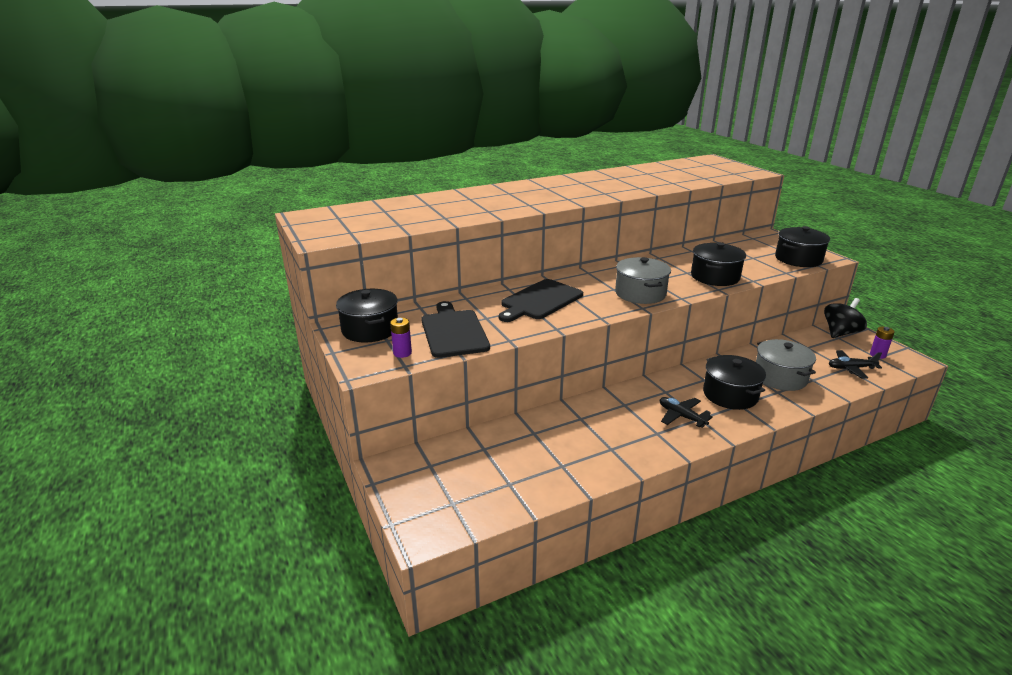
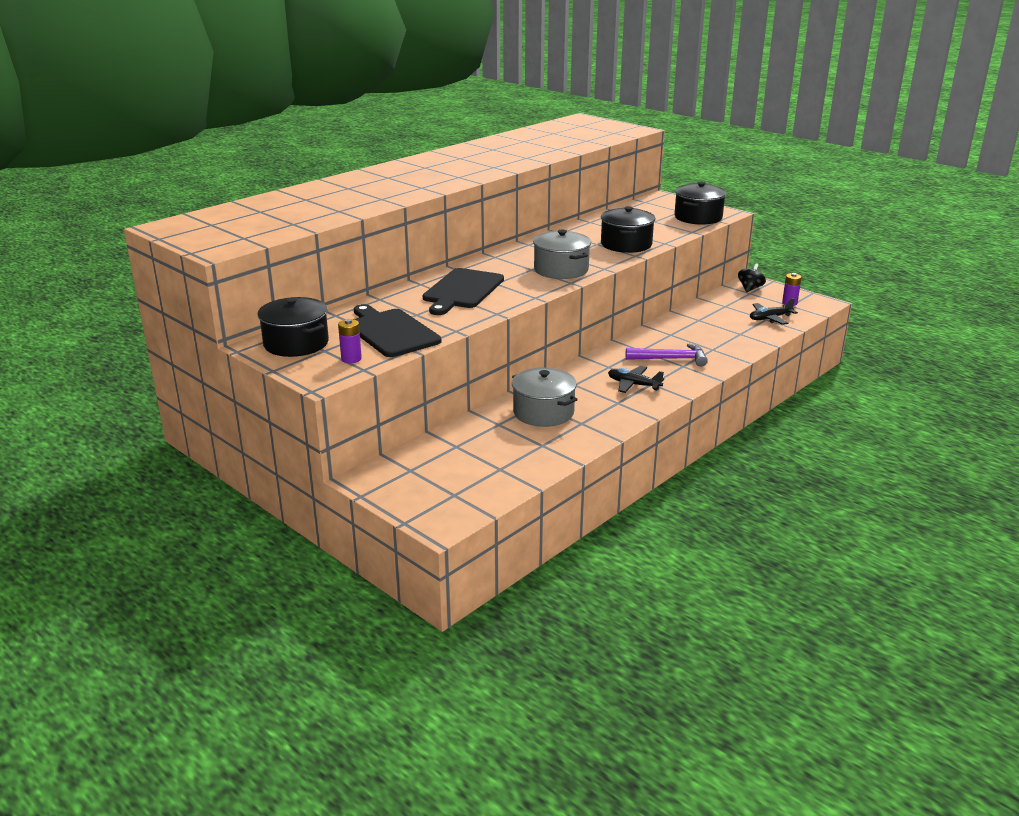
camera: 20 degrees left, 0 degrees up
(730, 395) = (670, 359): black pot -> purple hammer
(780, 377) = (710, 336): grey pot -> grey pot (543, 412)
(840, 333) = (750, 288): black spinning top -> black spinning top, size x0.66

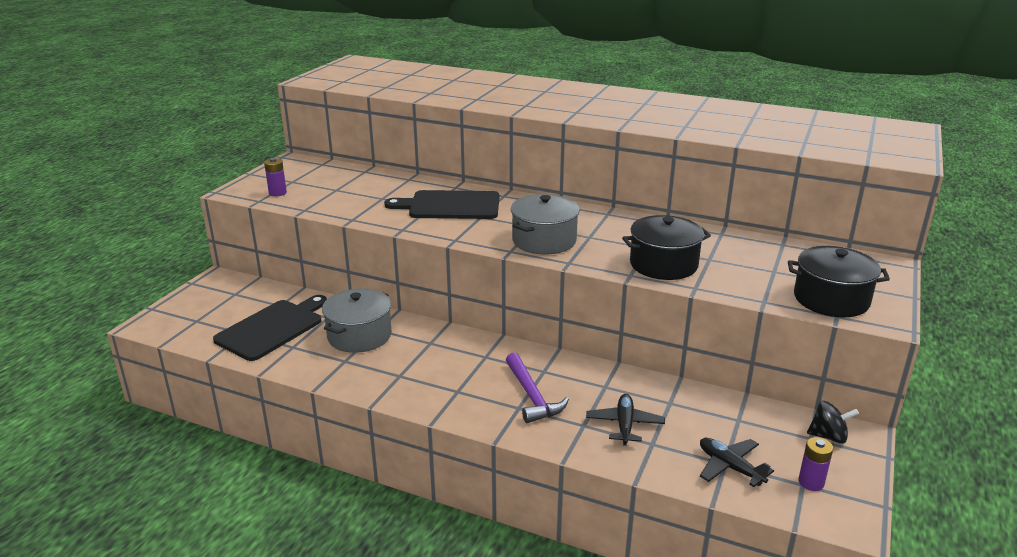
camera: 70 degrees right, 0 degrees up
(296, 343) = (301, 170): black pot -> none
(391, 332) = (338, 196): black cutting board -> black cutting board (272, 328)
(633, 385) = (447, 379): black plane -> black plane (624, 425)

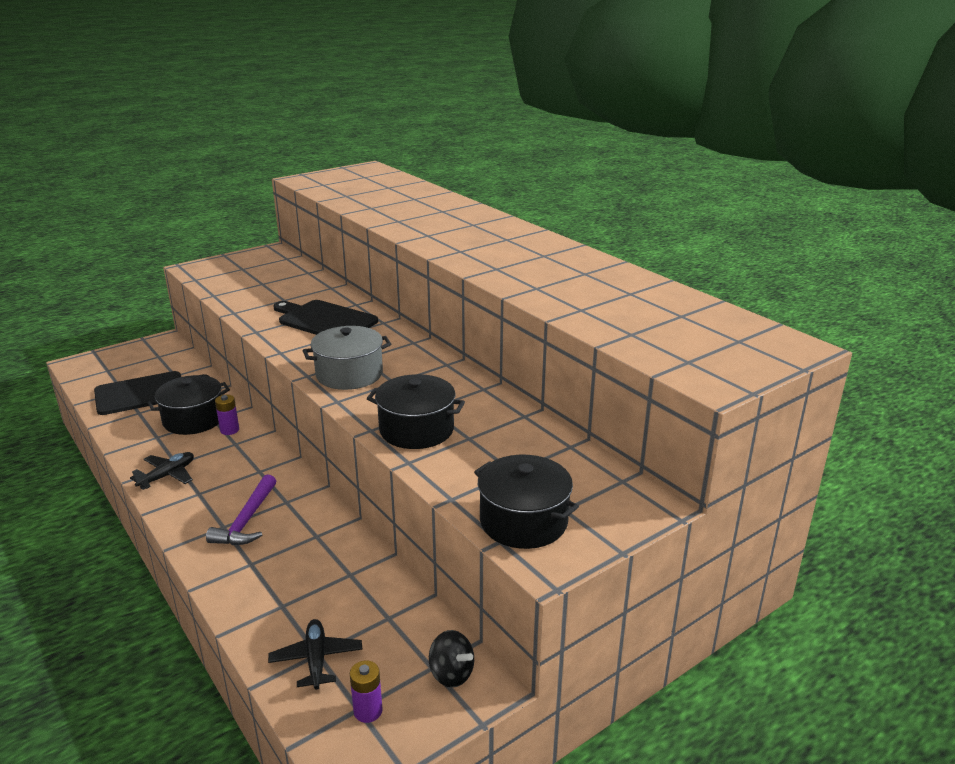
camera: 30 degrees right, 0 degrees up
(277, 193) = (217, 276): purple battery -> purple battery (229, 430)
(359, 335) = (193, 419): grey pot -> black pot
(624, 425) = (283, 578): black plane -> black plane (167, 476)

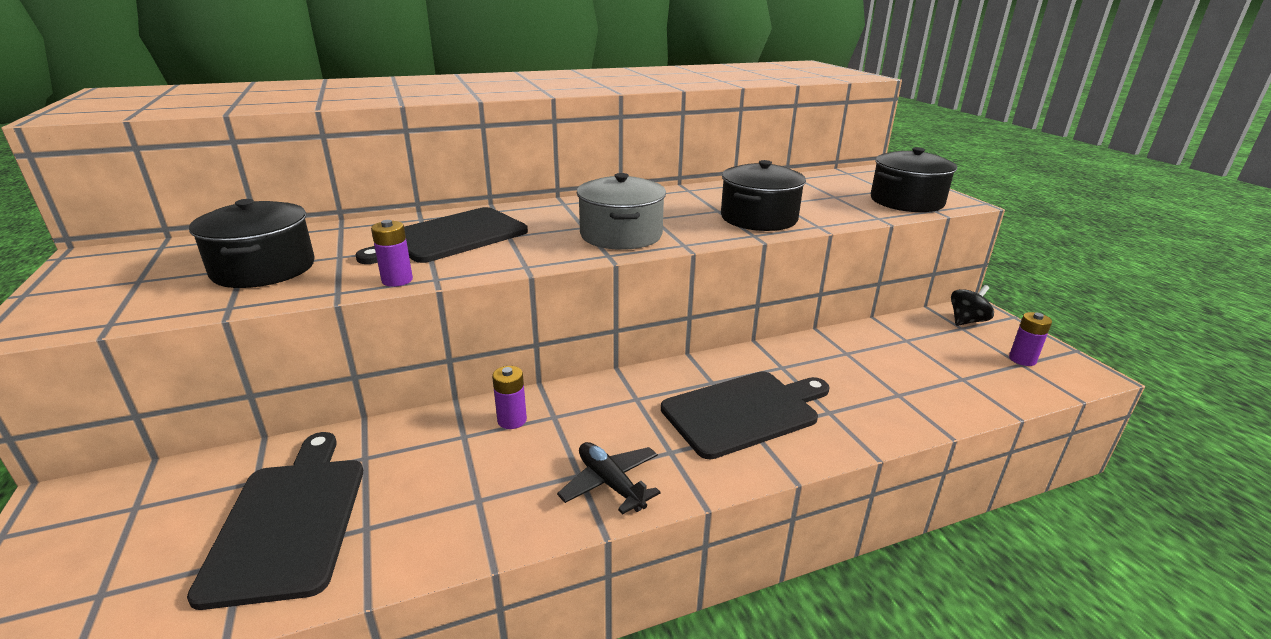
camera: 75 degrees left, 0 degrees up
(193, 419) = (450, 456): black pot -> black pot (263, 269)
(247, 520) = (744, 411): purple hammer -> black cutting board
(251, 322) = (397, 280): none -> purple battery
(316, 659) = (970, 379): black plane -> none

